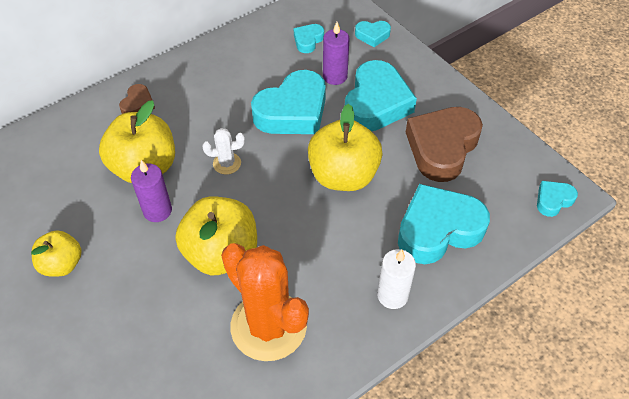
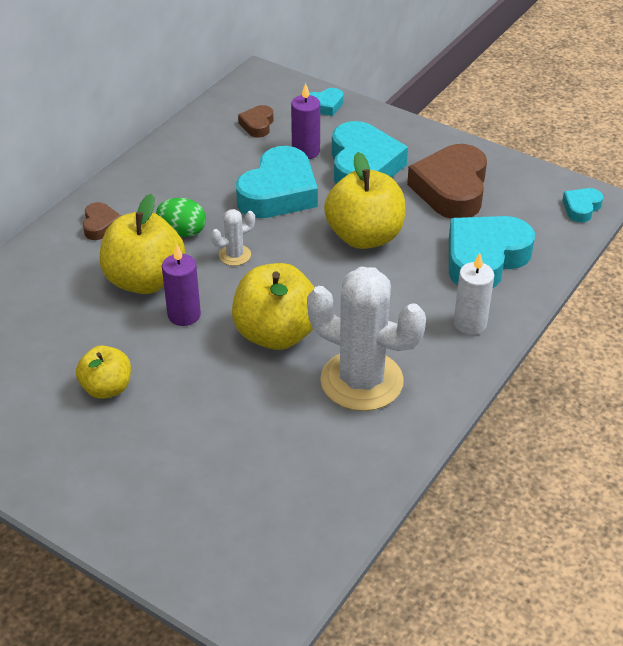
camera: 20 degrees left, 10 degrees down
(197, 128) = (183, 231): none -> green egg
(268, 326) = (361, 381): orange cactus -> white cactus
(308, 41) = (257, 125): turquoise heart -> brown heart

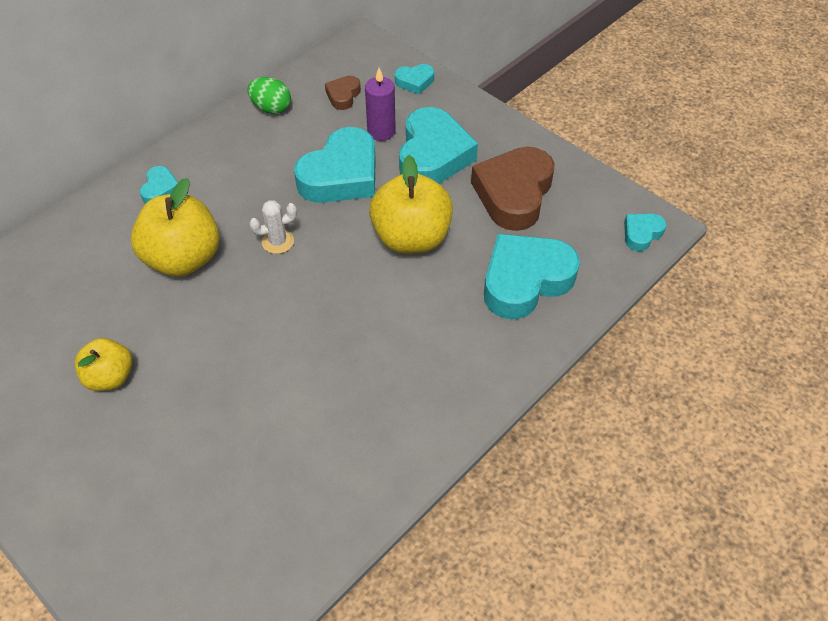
camera: 10 degrees right, 10 degrees up
(100, 225) = (160, 189): brown heart -> turquoise heart
(183, 231) = (236, 207): green egg -> green egg (271, 108)
(184, 315) = (209, 303): purple candle -> none
(276, 334) = (291, 339): yellow apple -> none
(361, 381) = (360, 408): white cactus -> none
(470, 323) = (489, 356): white candle -> none

